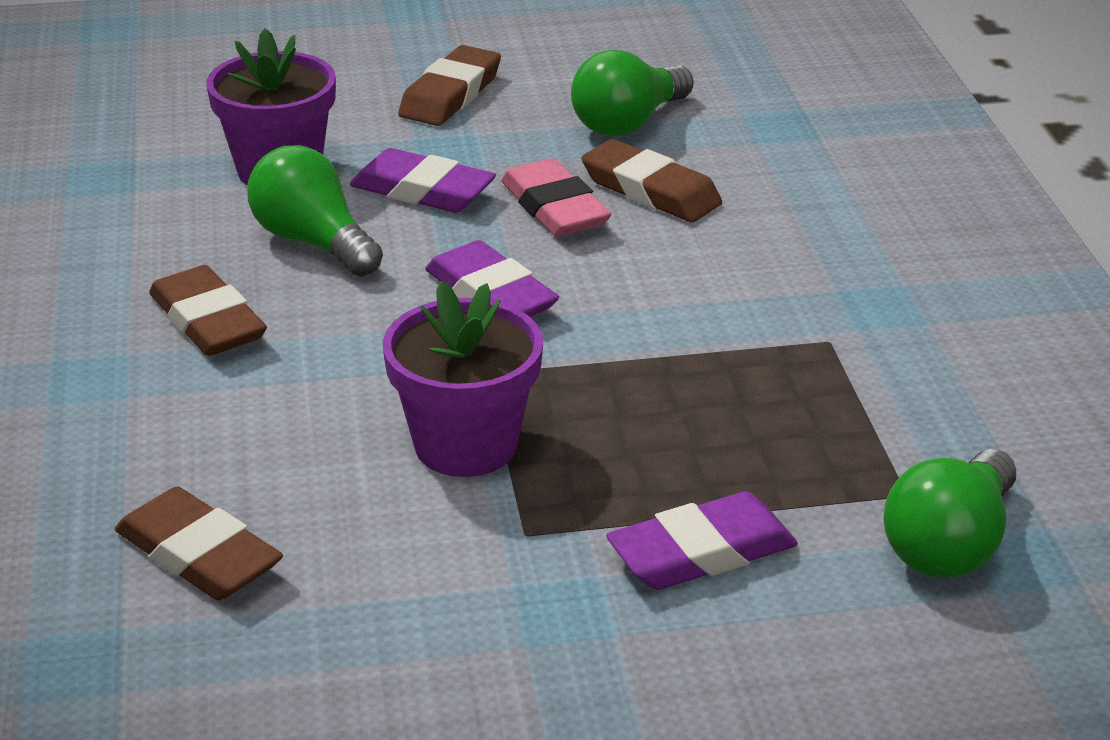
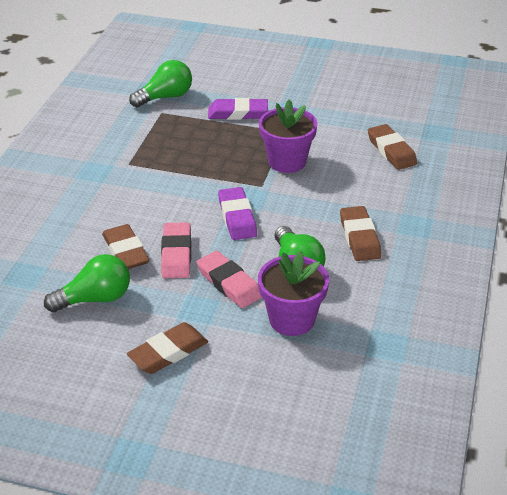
camera: 155 degrees left, 5 degrees up
(422, 191) = (229, 283): purple eraser -> pink eraser

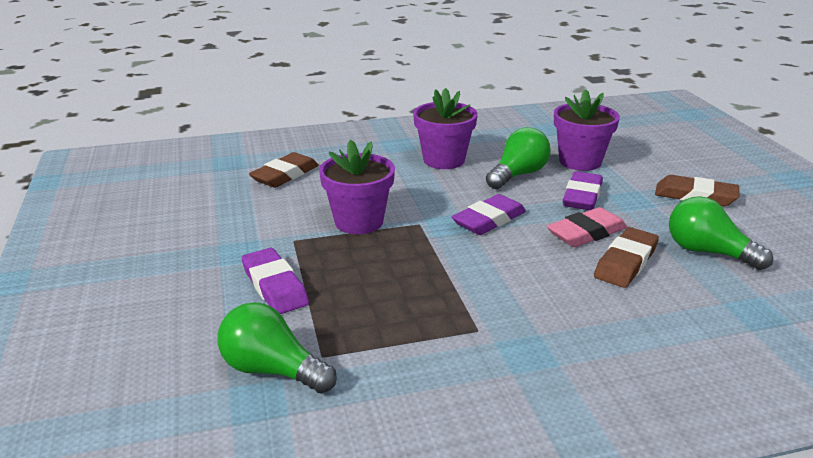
camera: 120 degrees left, 10 degrees down
(229, 283) = (582, 196): pink eraser -> purple eraser
(359, 237) = (444, 160): brown eraser -> purple flower pot

